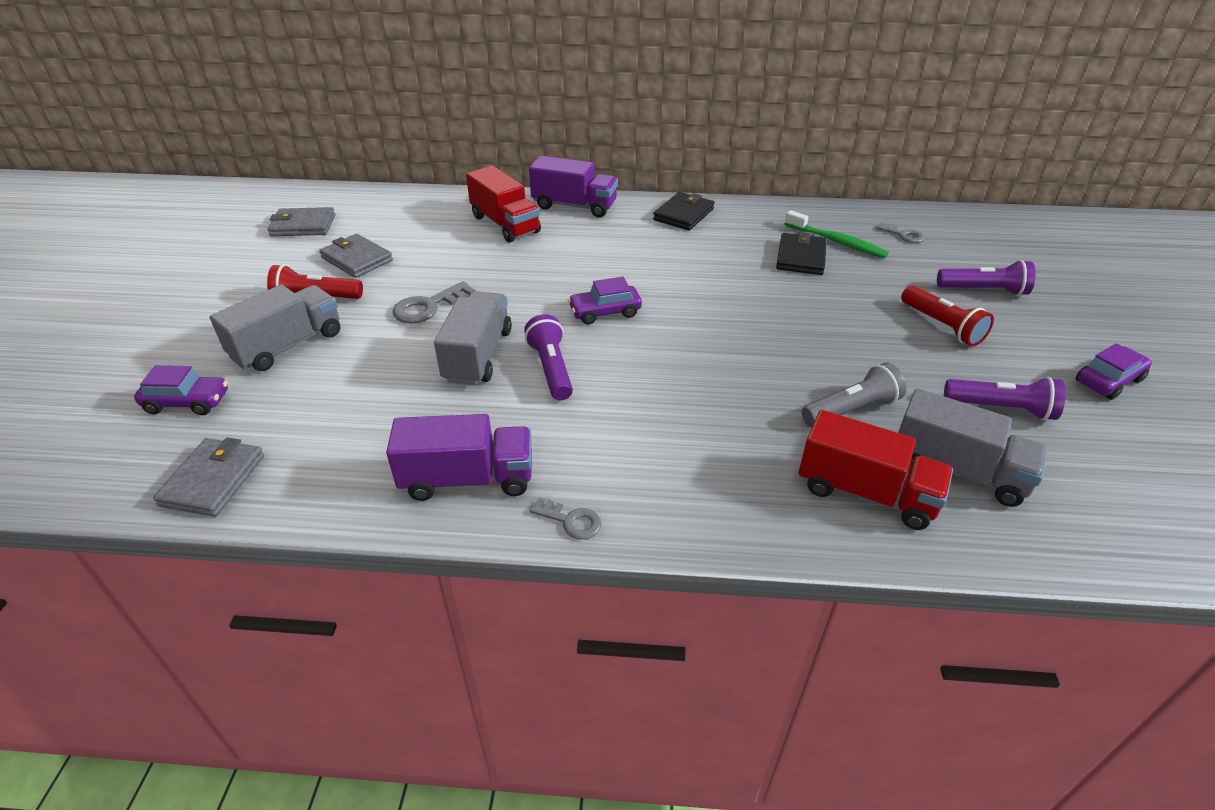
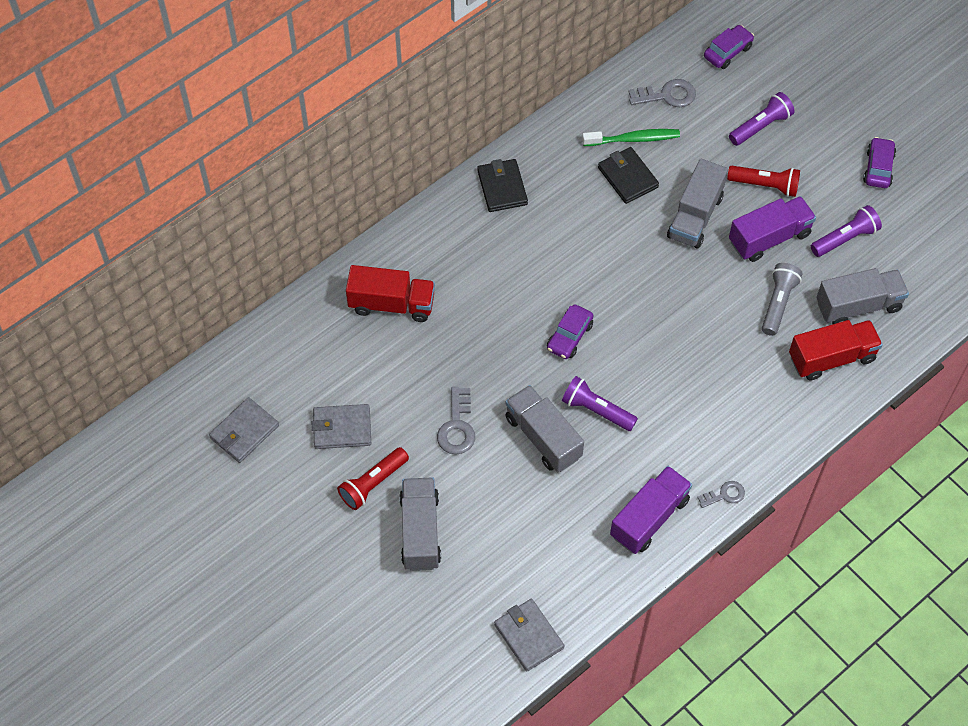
camera: 45 degrees left, 20 degrees up
(187, 402) = (432, 616): purple car -> purple car (727, 52)
(574, 206) = (413, 240): purple truck -> purple truck (769, 238)
(836, 308) = (695, 216): none -> grey truck
(903, 235) = (667, 95): grey key -> grey key, size x1.58

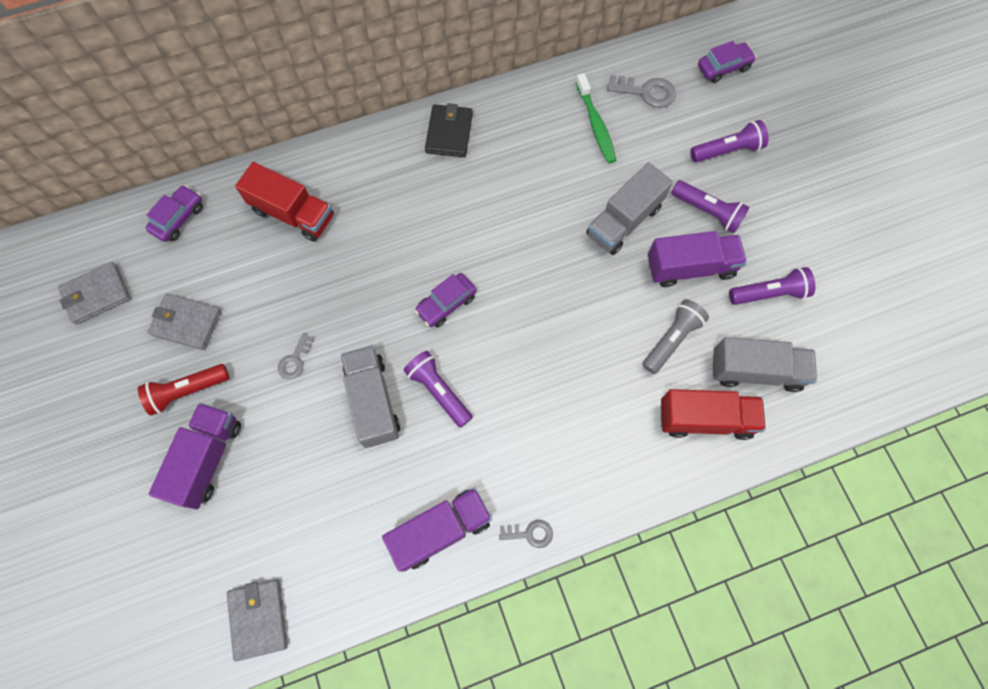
camera: 20 degrees right, 10 degrees up
(420, 531) = (207, 459): grey truck -> purple truck
(457, 427) = (295, 360): grey key -> grey key, size x0.63
(627, 177) = (574, 160): black wallet -> none
(634, 139) = (596, 125): green toothbrush -> green toothbrush turned 60 degrees clockwise
(765, 185) = (707, 211): red flashlight -> purple flashlight
(878, 168) = (832, 230): purple car -> purple car (179, 218)

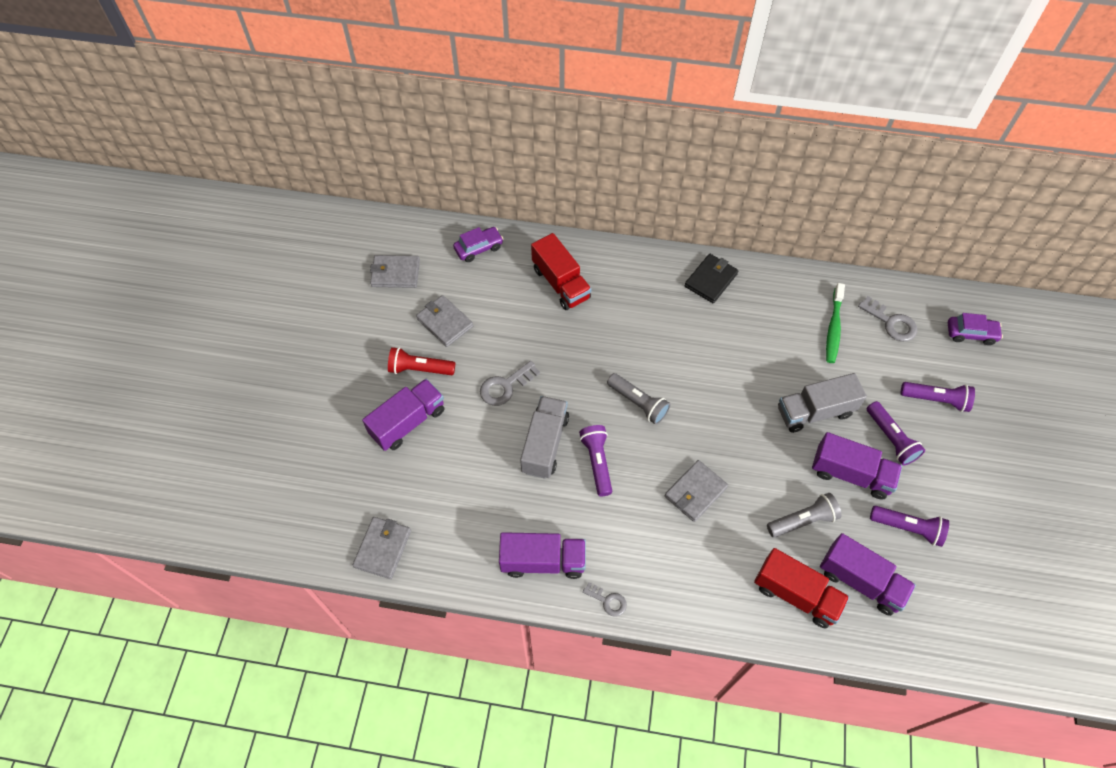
camera: 30 degrees right, 10 degrees down
(295, 360) = (505, 386): grey key -> grey key, size x1.58
(446, 304) = (638, 403): purple car -> grey flashlight
(554, 368) = (695, 492): none -> grey wallet
(755, 371) = (860, 581): grey truck -> purple truck

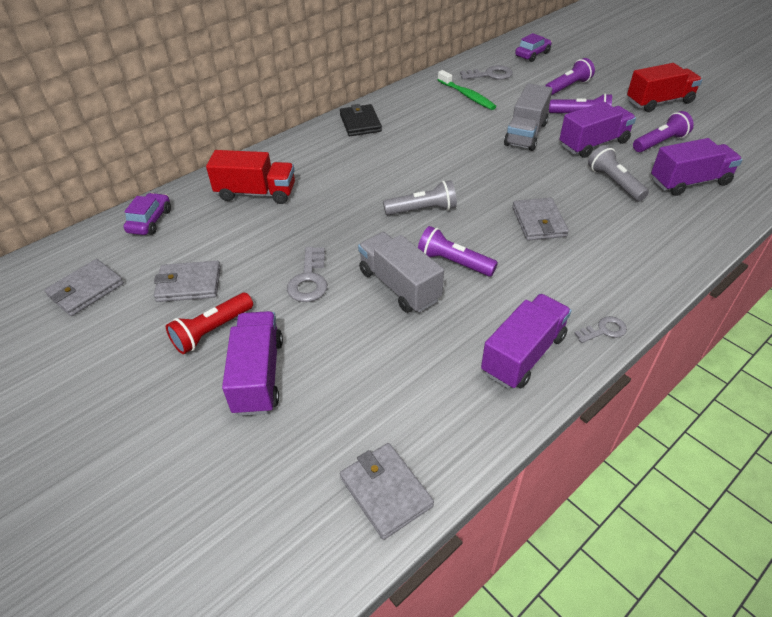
camera: 50 degrees left, 15 degrees down
(796, 594) = (678, 217): red truck -> red truck (659, 102)
(803, 520) = (614, 183): grey flashlight -> grey flashlight turned 45 degrees counterclockwise

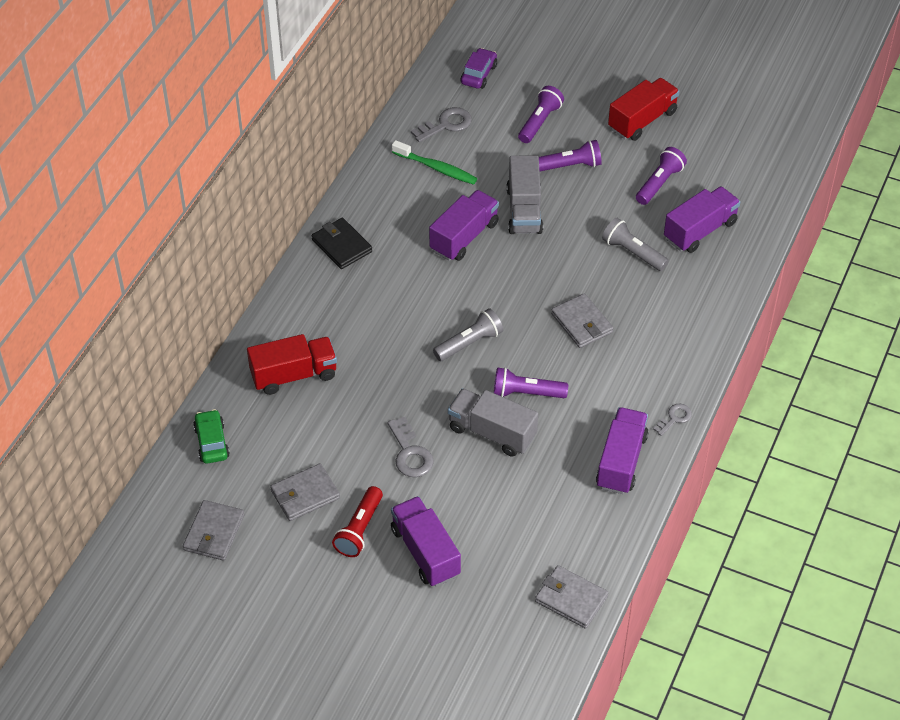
camera: 25 degrees left, 5 degrees up
(150, 221) = (211, 442): purple car -> green car
(593, 144) = (596, 205): purple truck -> purple truck (464, 237)

